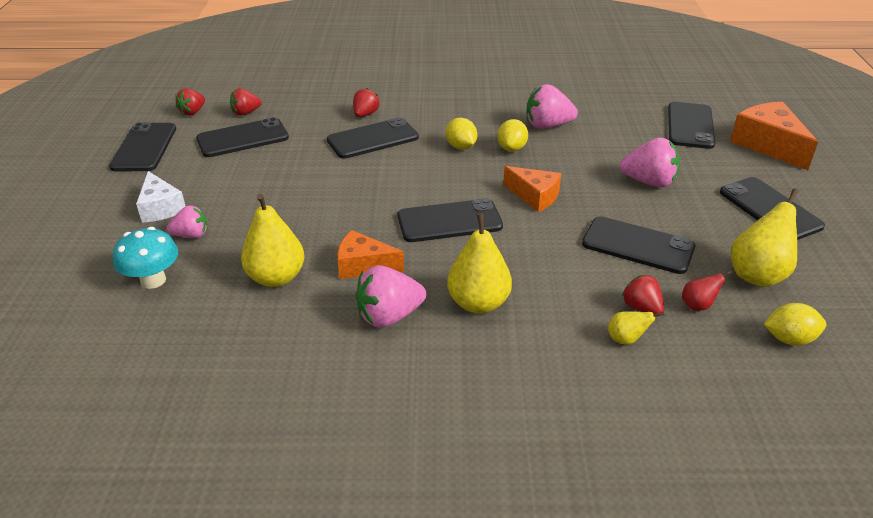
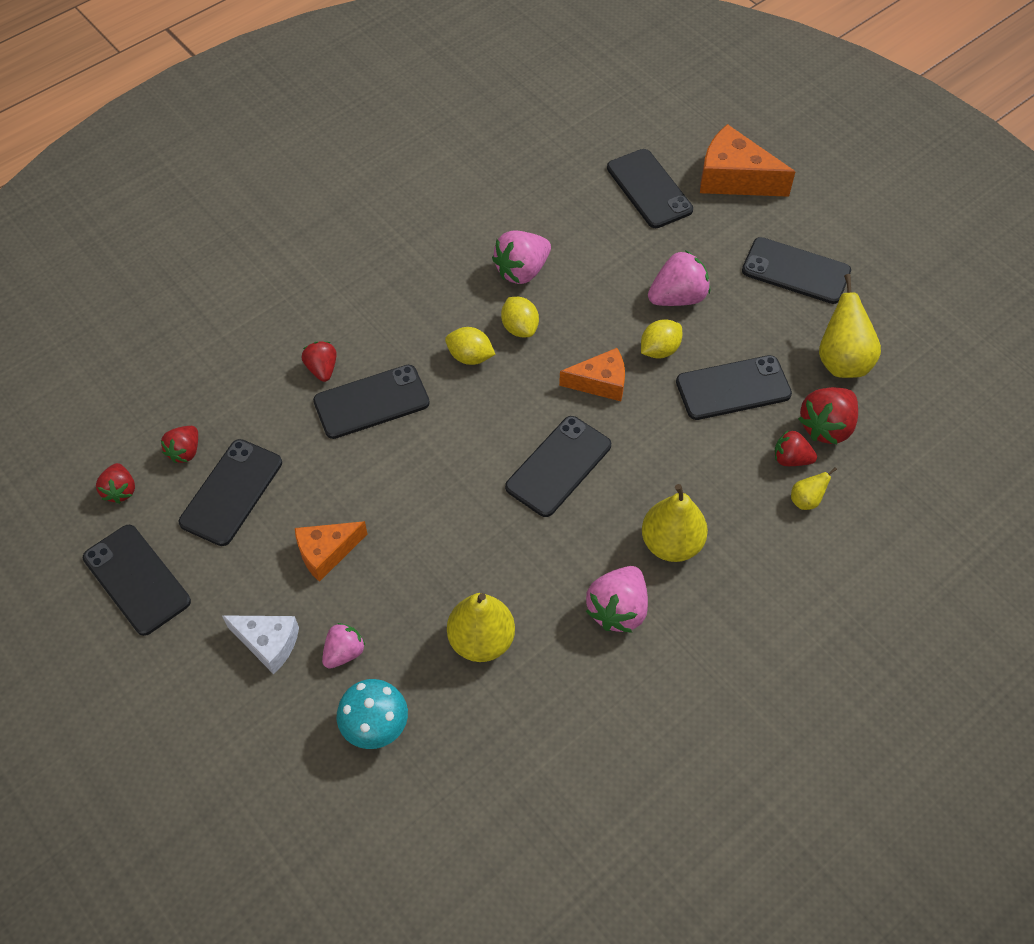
camera: 40 degrees left, 20 degrees up
(363, 266) = (540, 572): orange cheese -> orange cheese (326, 552)
(373, 139) = (371, 402): black phone -> black phone turned 45 degrees clockwise
(698, 305) = (826, 427): red pear -> red strawberry
(789, 339) = (908, 418): yellow lemon -> yellow lemon (659, 350)

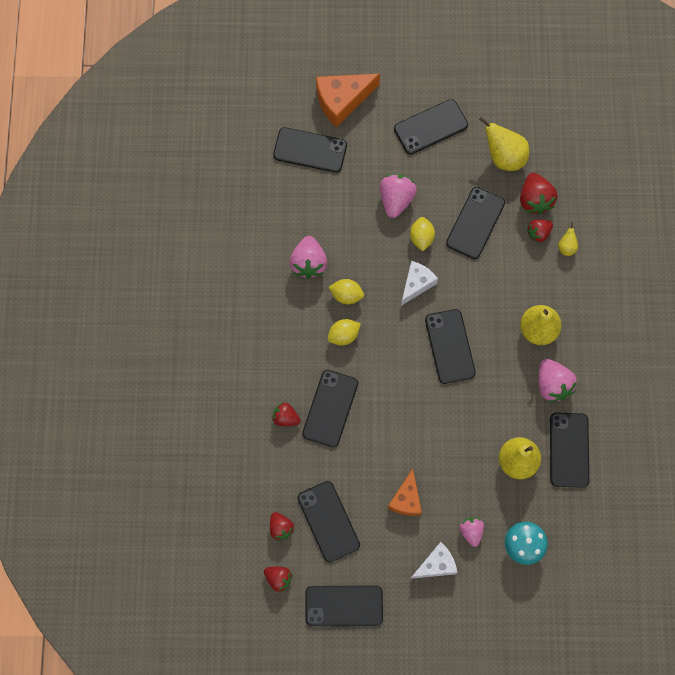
camera: 50 degrees left, 15 degrees up
(551, 690) = (569, 450): none -> black phone
(600, 382) = (416, 284): orange cheese -> white cheese

